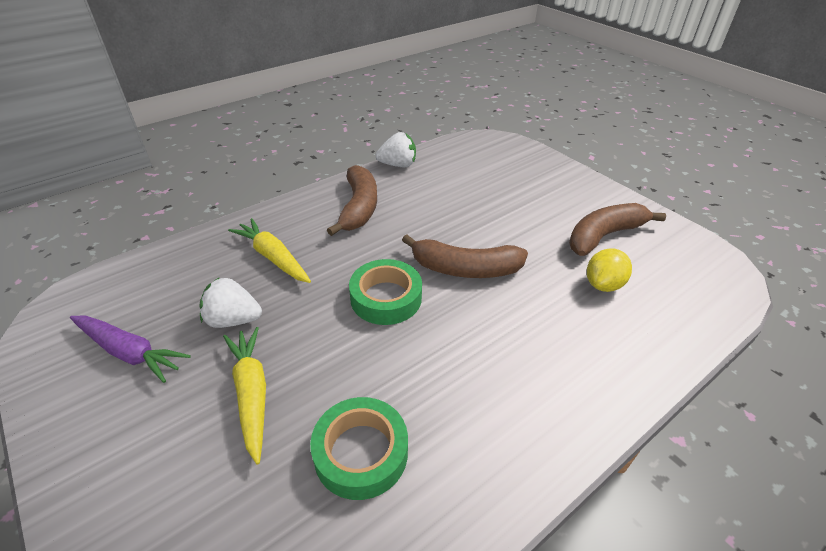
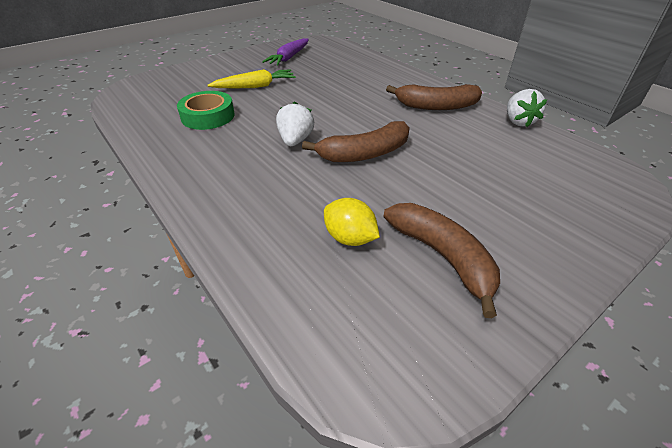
camera: 90 degrees right, 0 degrees up
(233, 320) = (309, 77): white strawberry -> white strawberry (295, 140)
(273, 257) = (366, 81): yellow carrot -> none
(386, 298) = (328, 120): green tape -> none
(465, 269) = (364, 154): brown banana -> brown banana turned 120 degrees counterclockwise

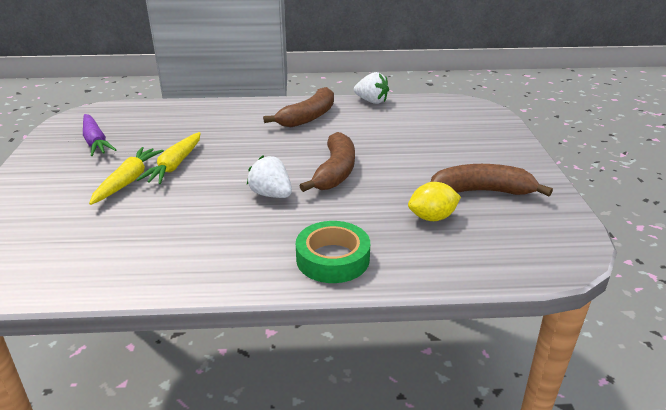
camera: 55 degrees left, 10 degrees down
(208, 116) = (148, 228): green tape -> green tape (332, 259)
(292, 91) = (175, 165): none -> yellow carrot

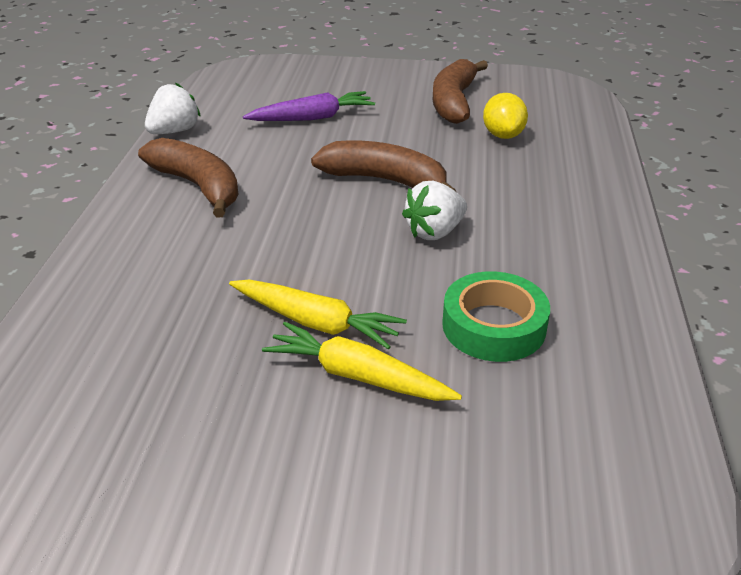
camera: 80 degrees left, 5 degrees up
(95, 142) = (163, 442): purple carrot -> purple carrot (313, 118)
(332, 259) = (581, 200): green tape -> green tape (494, 326)

